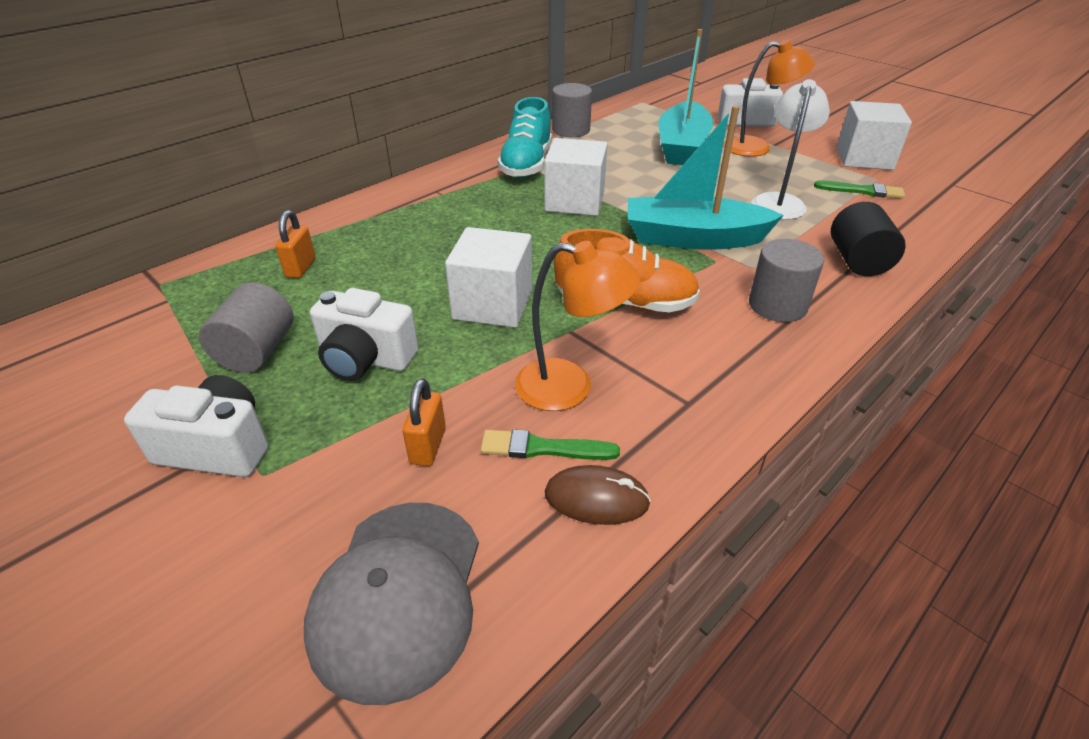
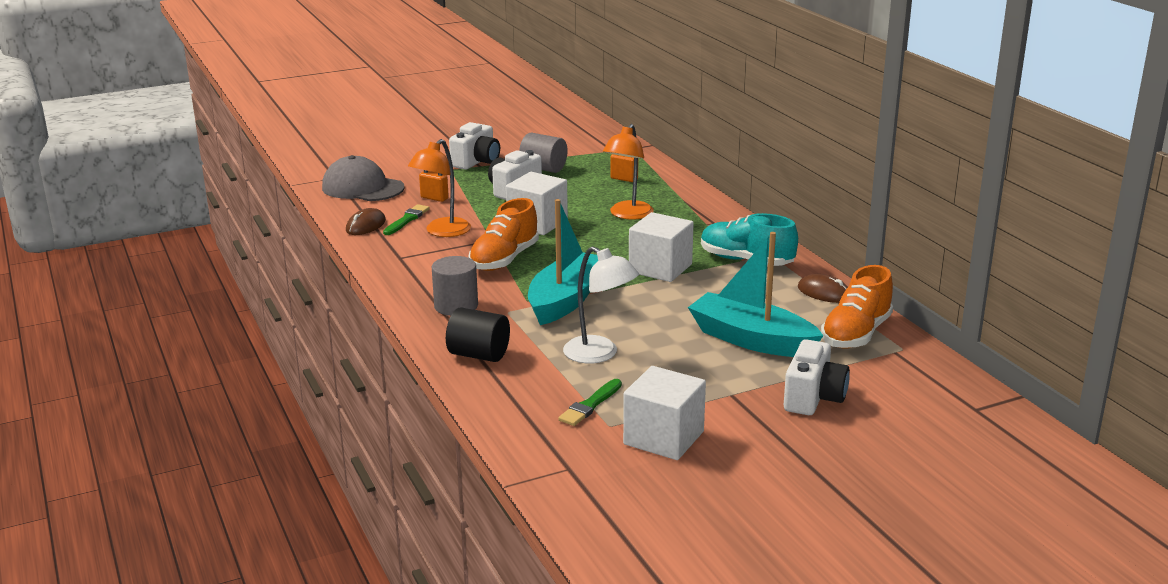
camera: 110 degrees right, 15 degrees down
(571, 130) = (824, 293): grey cylinder -> brown mouse
(634, 115) = (856, 334): none -> orange shoe
(757, 147) = (728, 381): orange lamp -> orange lamp (628, 215)

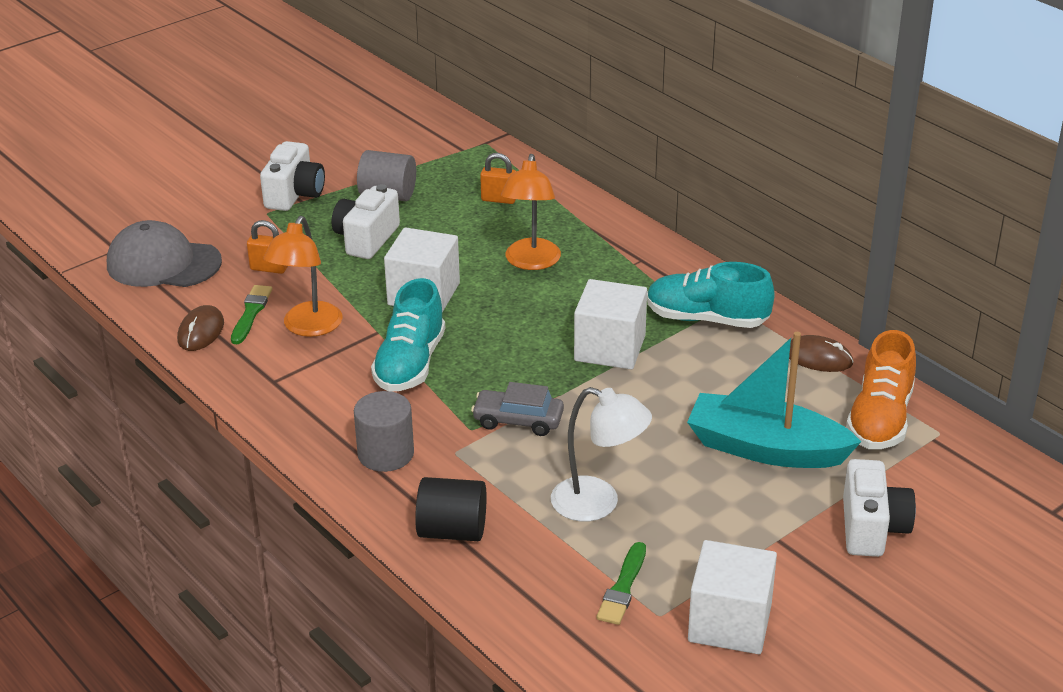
camera: 15 degrees left, 10 degrees up
(504, 259) = (410, 364): orange shoe -> turquoise shoe
(566, 300) = (518, 420): turquoise boat -> grey car

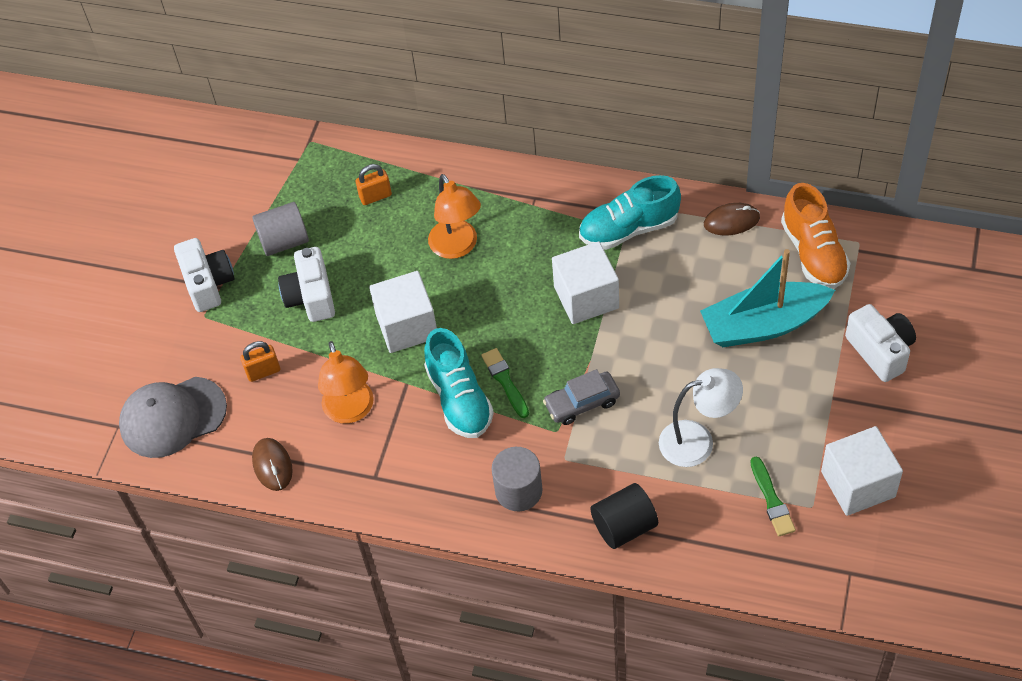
camera: 30 degrees left, 20 degrees up
(251, 313) = (293, 424): green brush -> green brush (505, 381)

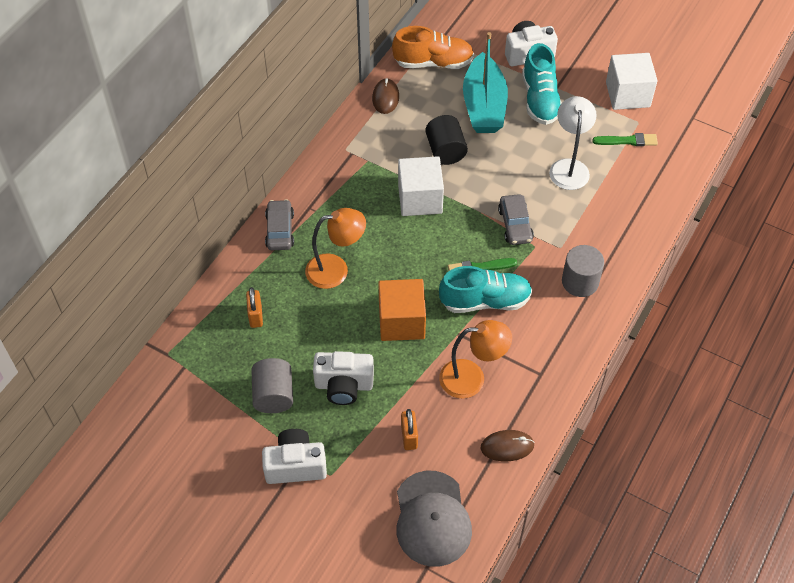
camera: 80 degrees left, 0 degrees up
(407, 326) = (401, 321): white cube -> orange cube
(494, 182) = (280, 230): none -> grey car
(624, 526) = (627, 226): black cylinder -> black cylinder (445, 151)
(629, 229) = (366, 157): turquoise shoe -> turquoise shoe (540, 99)

